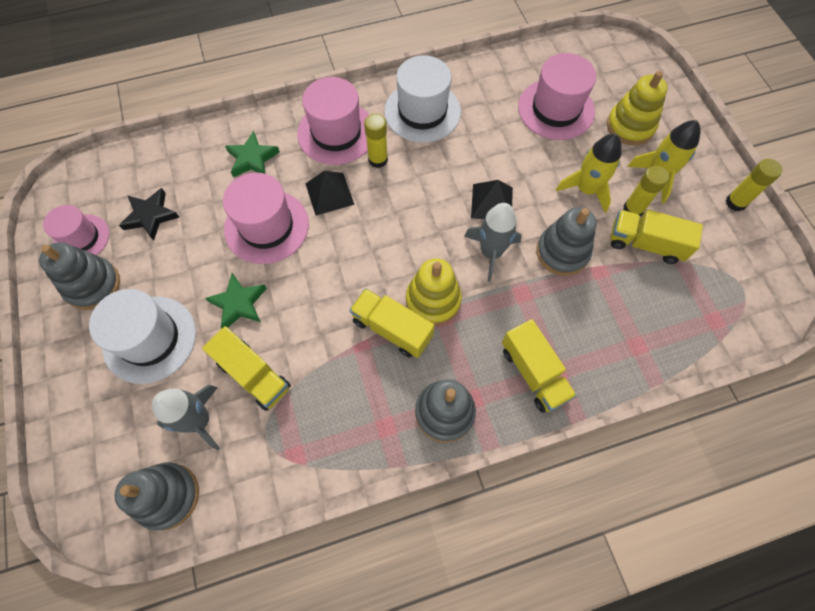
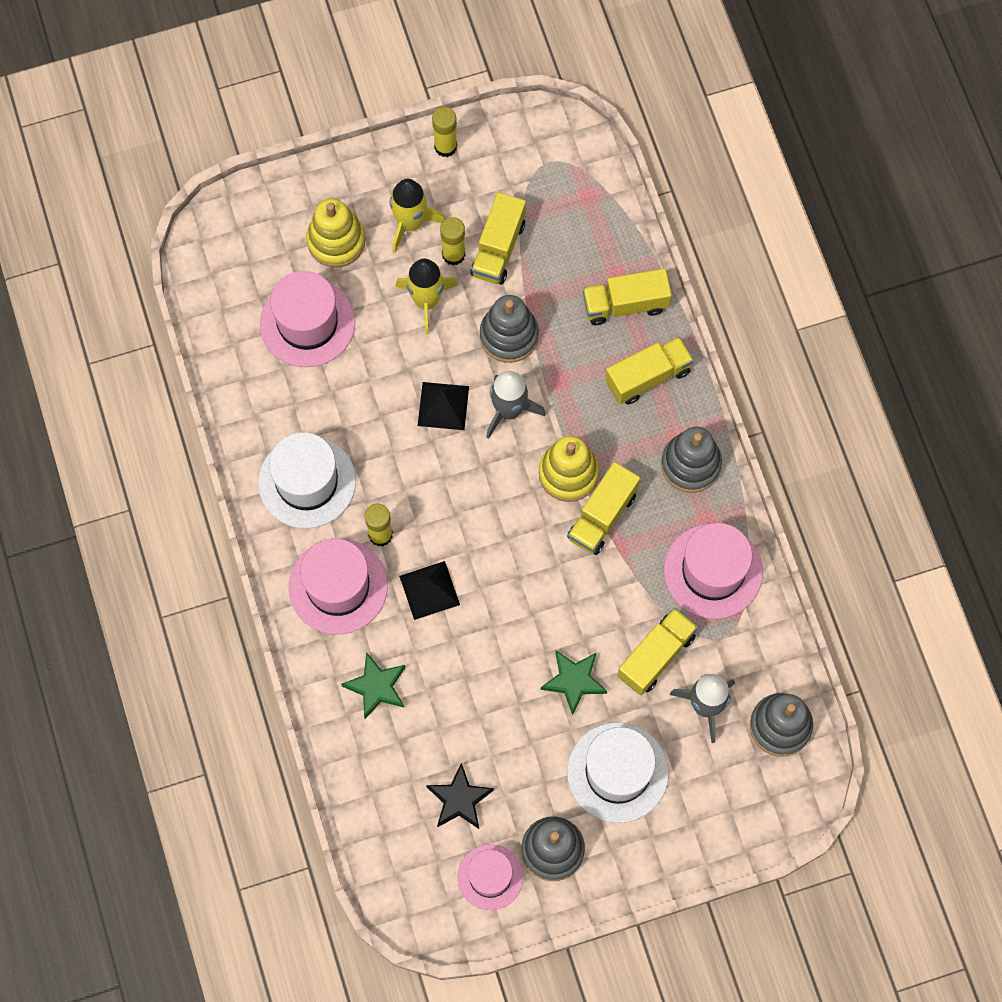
camera: 90 degrees left, 5 degrees up
(266, 226) = (475, 660): pink hat -> pink hat (713, 571)
(606, 353) = (625, 304): none -> yellow truck

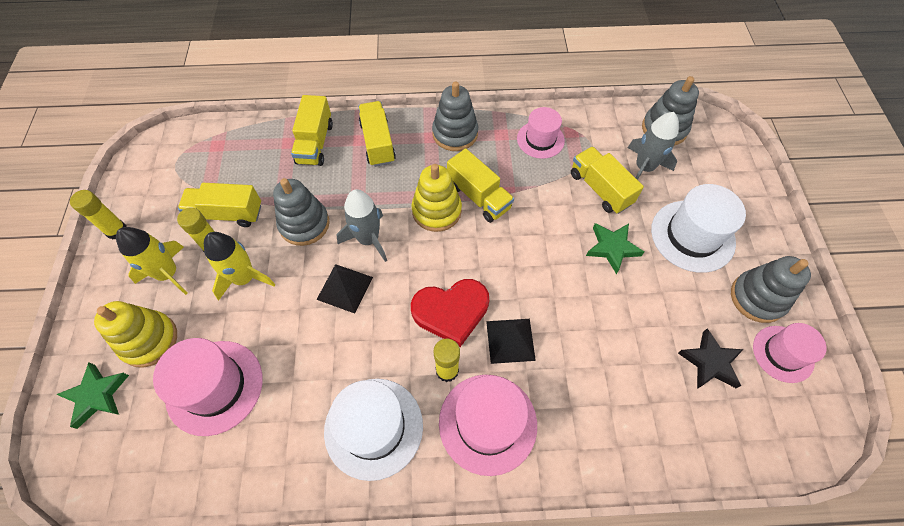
camera: 75 degrees left, 10 degrees down
(376, 687) = (594, 411): green star -> green star (96, 395)
(445, 522) = (451, 312): none -> red heart
(498, 248) = (227, 214): yellow truck -> yellow truck turned 150 degrees clockwise
(713, 571) = (540, 139): pink hat -> pink hat, size x0.64

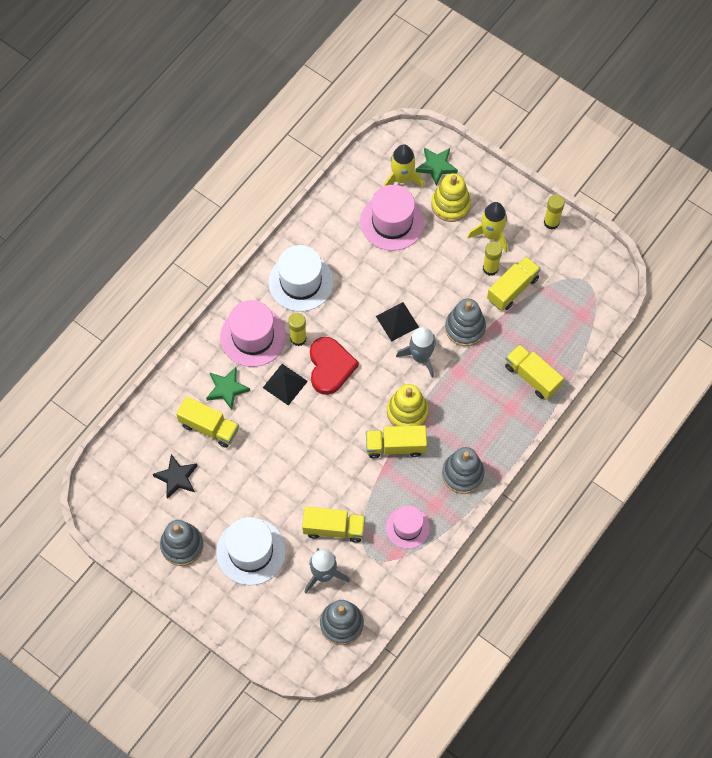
camera: 130 degrees right, 5 degrees up
(245, 278) = (452, 273): yellow rocket -> yellow rocket (402, 179)
(378, 143) = (498, 417): yellow truck -> yellow truck (209, 427)
(451, 312) = (330, 367): red heart -> red heart turned 150 degrees clockwise
(612, 248) = (287, 494): green star -> green star (227, 389)
(783, 354) = (144, 522): pink hat -> none

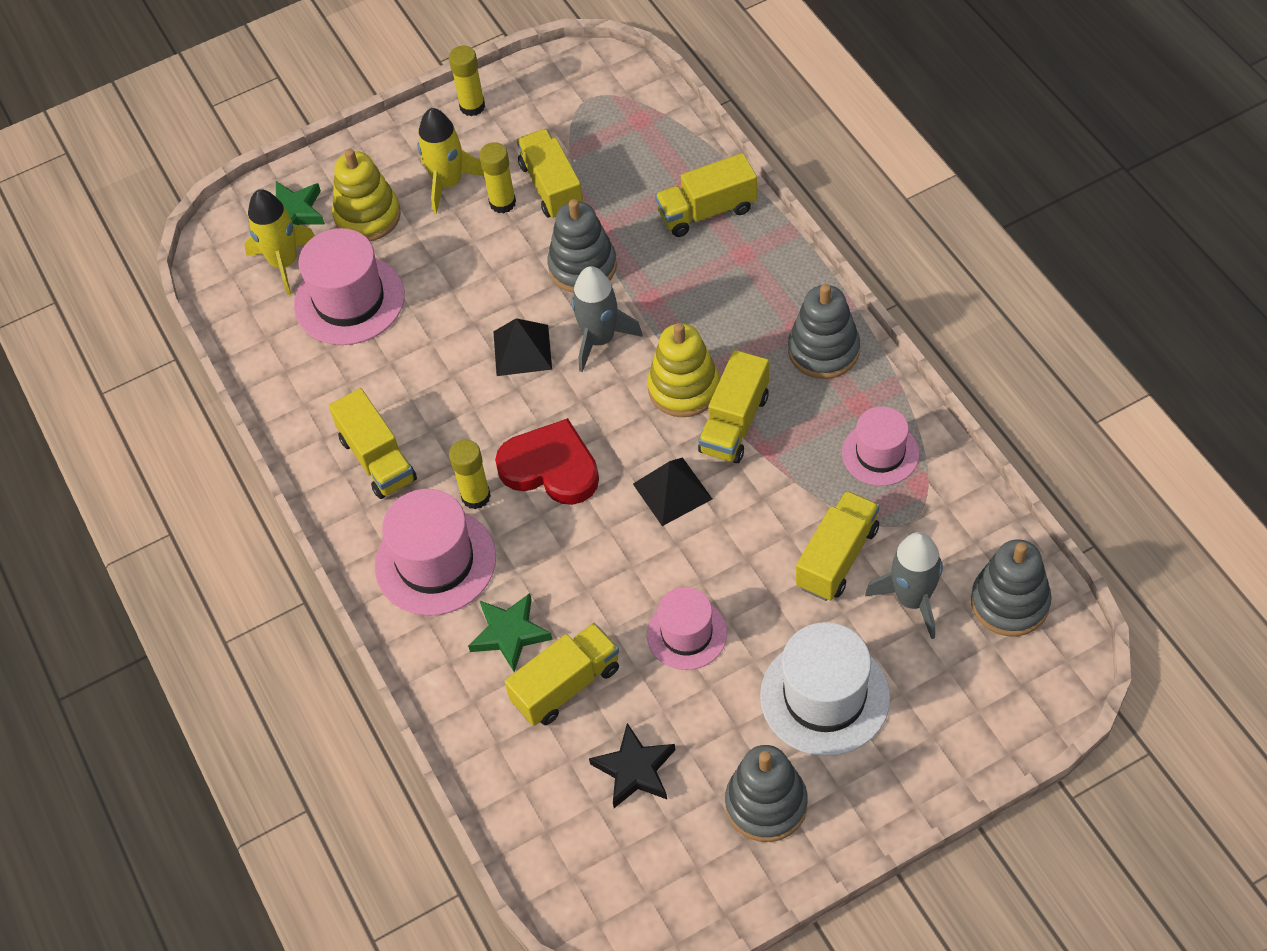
camera: 60 degrees left, 10 degrees down
(260, 472) = (686, 634): none -> pink hat
(285, 384) = (547, 543): black pyramid -> black pyramid (672, 491)
(300, 282) = (377, 459): white hat -> yellow truck

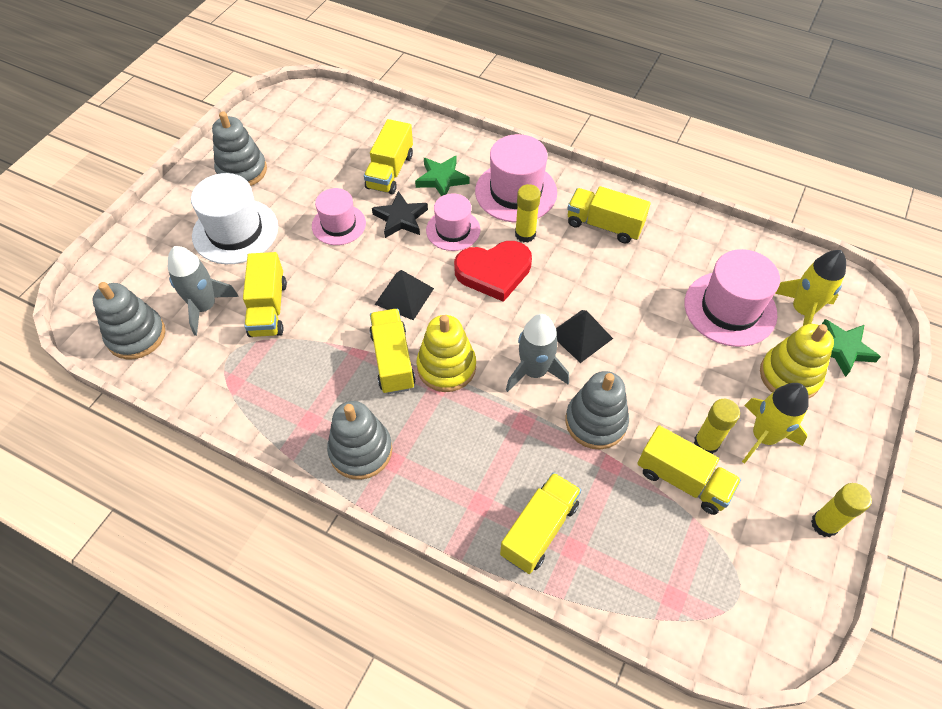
camera: 140 degrees right, 0 degrees up
(634, 769) = (324, 154): black star -> black star (401, 218)
(880, 453) = (273, 391): pink hat -> pink hat (453, 230)

